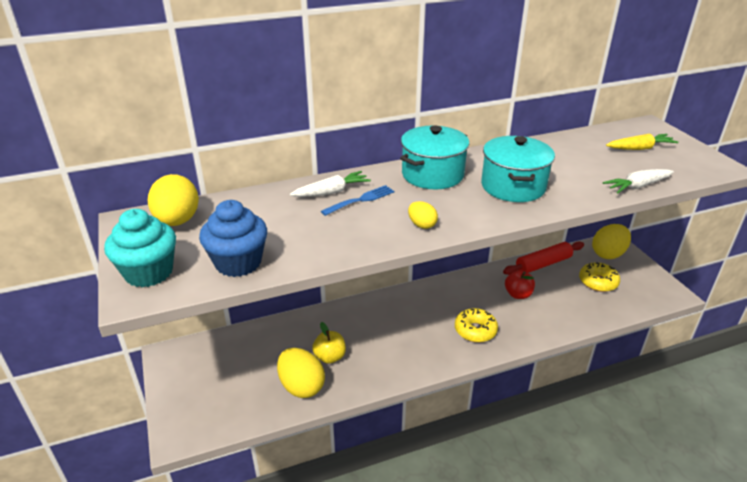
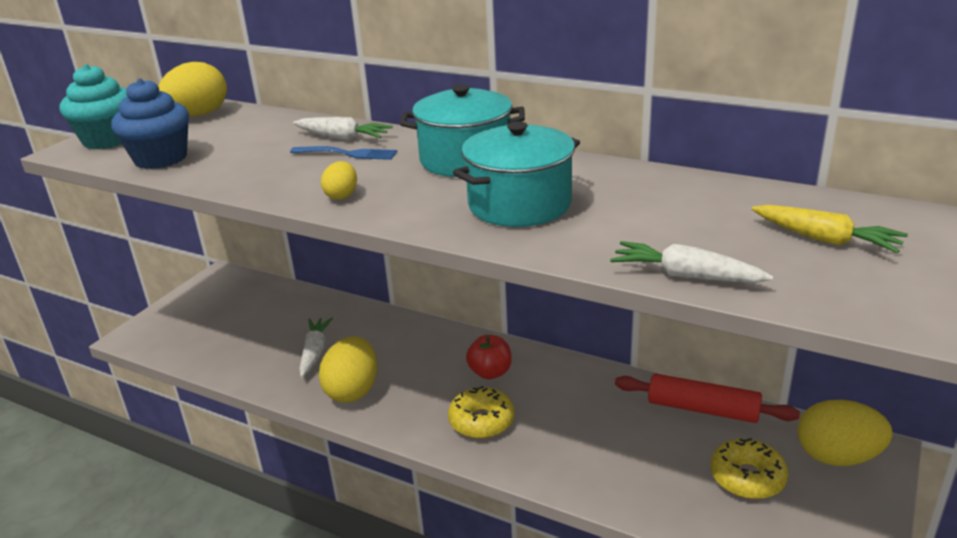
camera: 50 degrees right, 5 degrees down
(301, 386) = (255, 360): yellow egg -> yellow egg (352, 391)
(330, 357) = (315, 352): yellow apple -> white carrot
(518, 294) = (601, 420): red apple -> red apple (490, 372)

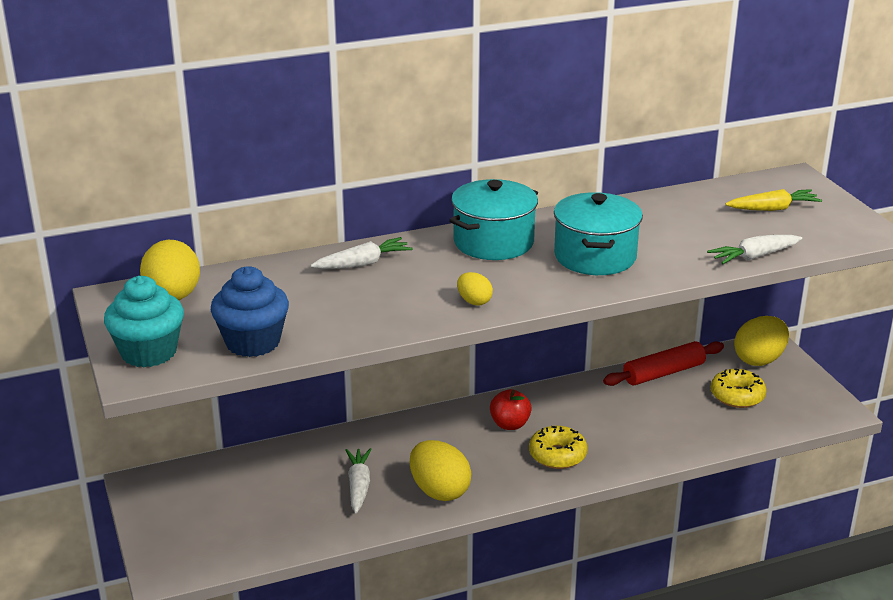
camera: 50 degrees left, 0 degrees up
(315, 352) = (359, 486): white carrot -> white carrot turned 45 degrees clockwise
(347, 154) = (399, 273): blue fork -> none

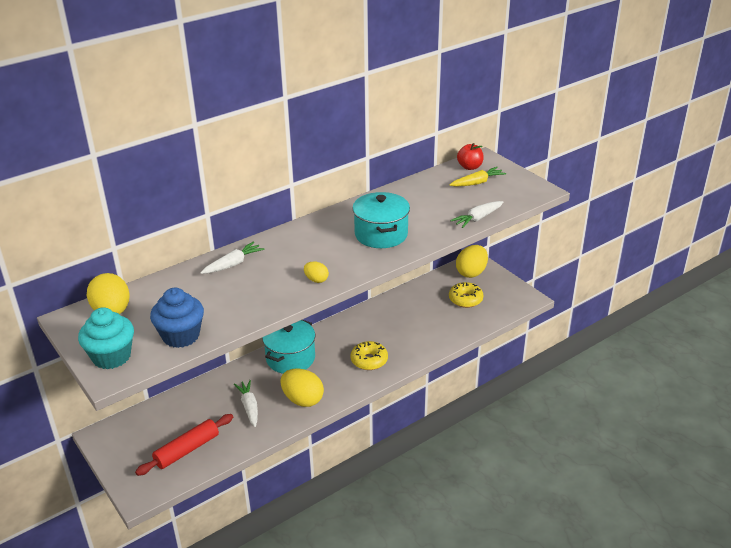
camera: 15 degrees left, 5 degrees up
(493, 242) = (313, 234): turquoise pot -> turquoise pot (290, 358)
(510, 424) = (332, 345): red apple -> red apple (469, 167)
(663, 373) = (417, 292): red rolling pin -> red rolling pin (187, 450)

